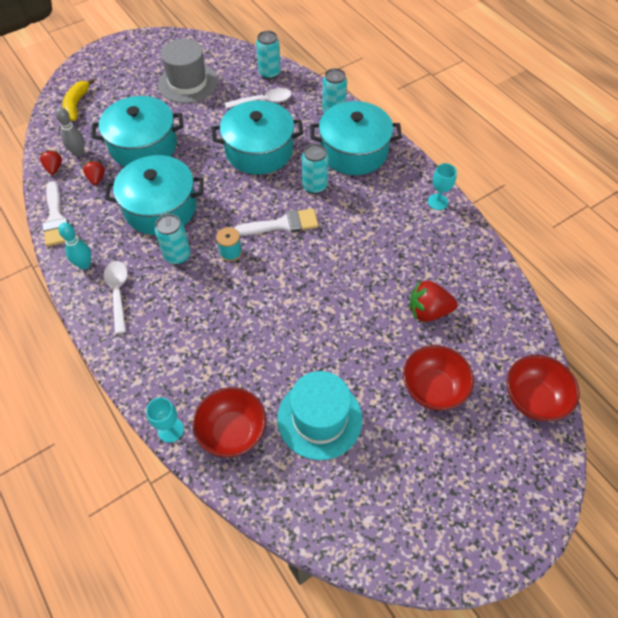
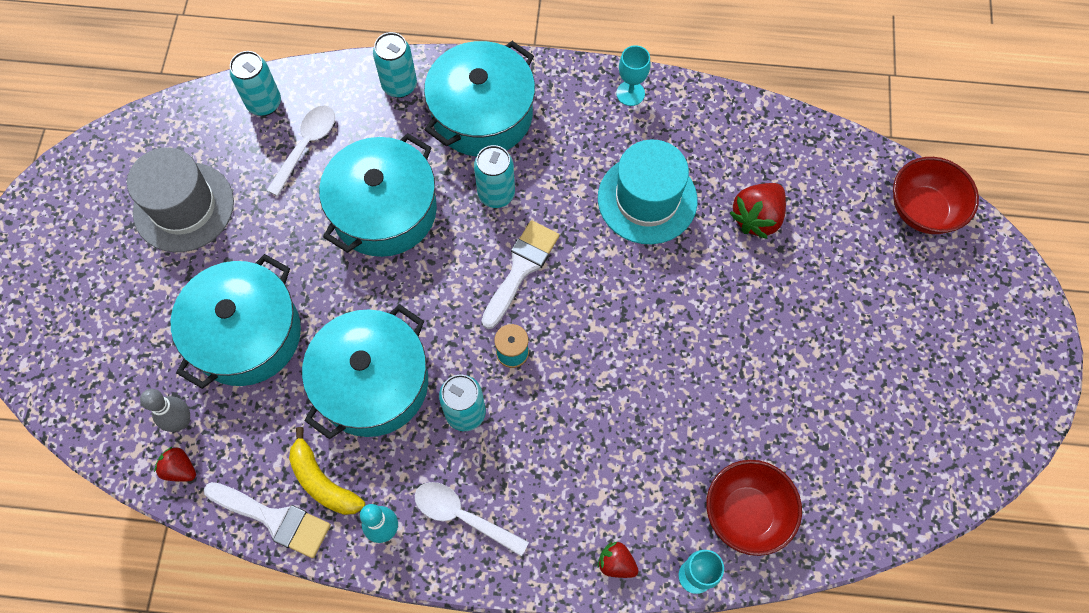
camera: 50 degrees left, 10 degrees up
(77, 105) = (83, 368): yellow banana -> yellow banana (323, 482)
(97, 179) = (251, 427): red strawberry -> red strawberry (616, 563)
(319, 418) = (796, 417): turquoise hat -> turquoise hat (647, 199)
(433, 388) = (845, 287): red bowl -> none

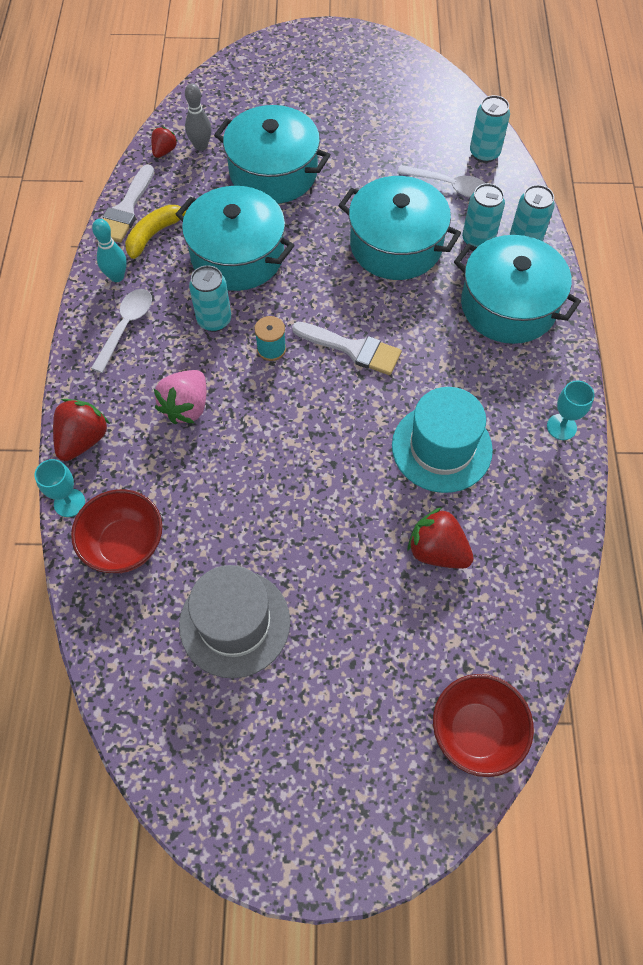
camera: 85 degrees right, 5 degrees down
(183, 207) = (378, 120): grey hat -> grey hat (234, 623)
(496, 194) = (426, 324): turquoise can -> turquoise can (478, 240)
(581, 447) = (186, 407): none -> pink strawberry
(616, 563) = (83, 440): red strawberry -> red strawberry, size x1.70

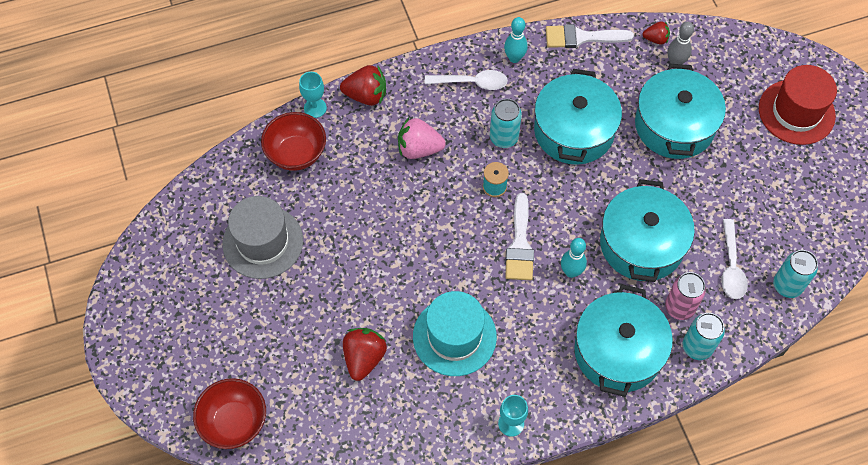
camera: 70 degrees right, 0 degrees up
(155, 234) = (567, 66): yellow banana -> none
(305, 80) = (796, 112): none -> red hat
(404, 314) = (571, 272): none -> turquoise bowling pin
(478, 240) = (679, 307): turquoise can -> pink can

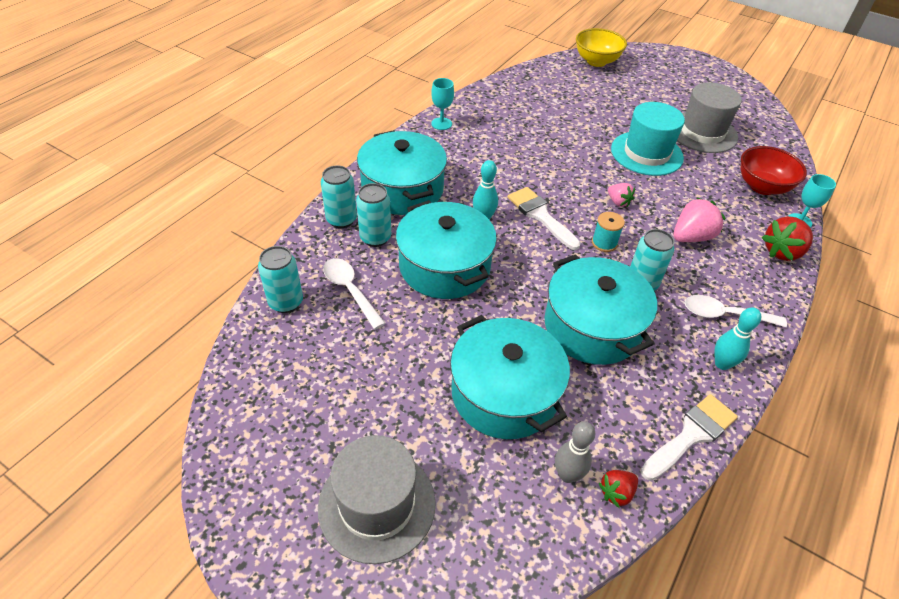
camera: 140 degrees right, 15 degrees down
(234, 422) = (596, 61): red bowl -> yellow bowl
(364, 358) = (565, 112): red strawberry -> none
(439, 216) = (618, 202): none -> pink strawberry
(454, 336) = (524, 145): turquoise hat -> turquoise hat (646, 153)
(472, 82) = (725, 315): white spoon -> white spoon turned 45 degrees clockwise
(679, 307) = (375, 238): pink can -> turquoise can
(796, 112) = (377, 505): red hat -> grey hat

